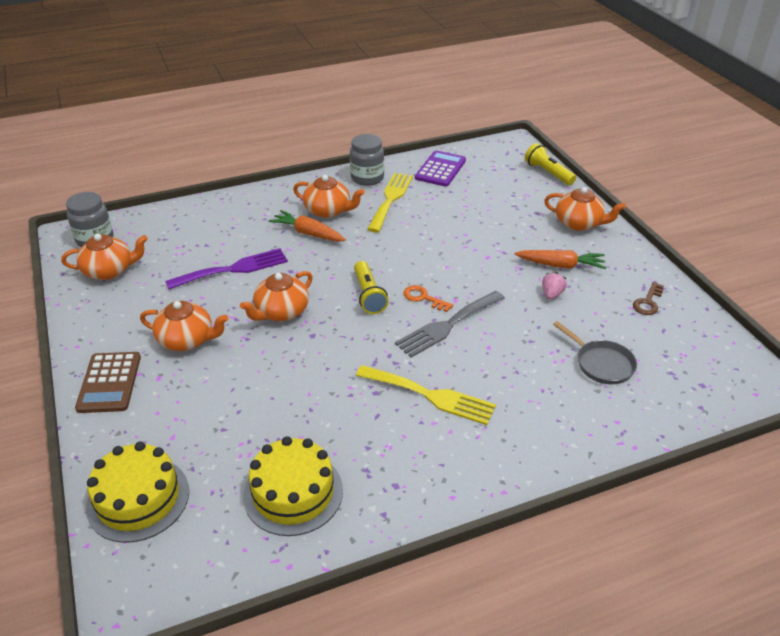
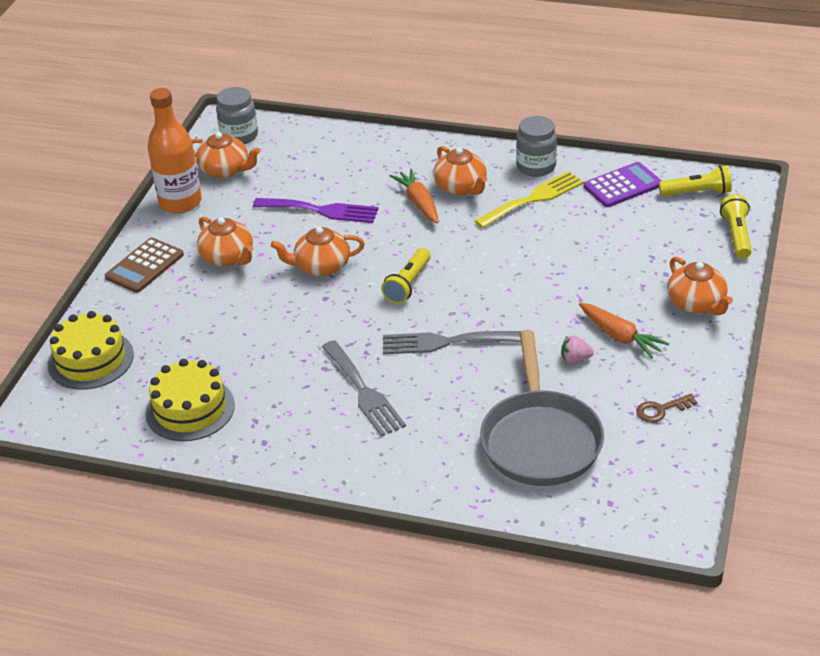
camera: 40 degrees right, 0 degrees up
(91, 313) = (180, 202): none -> orange bottle
(424, 298) = (453, 309): orange key -> none
(430, 395) = (364, 392): yellow fork -> grey fork
(492, 157) = (697, 193): none -> yellow flashlight
(552, 294) = (575, 359): pink strawberry -> pink strawberry turned 150 degrees counterclockwise
(601, 363) = (540, 439): grey pan -> grey pan, size x1.93

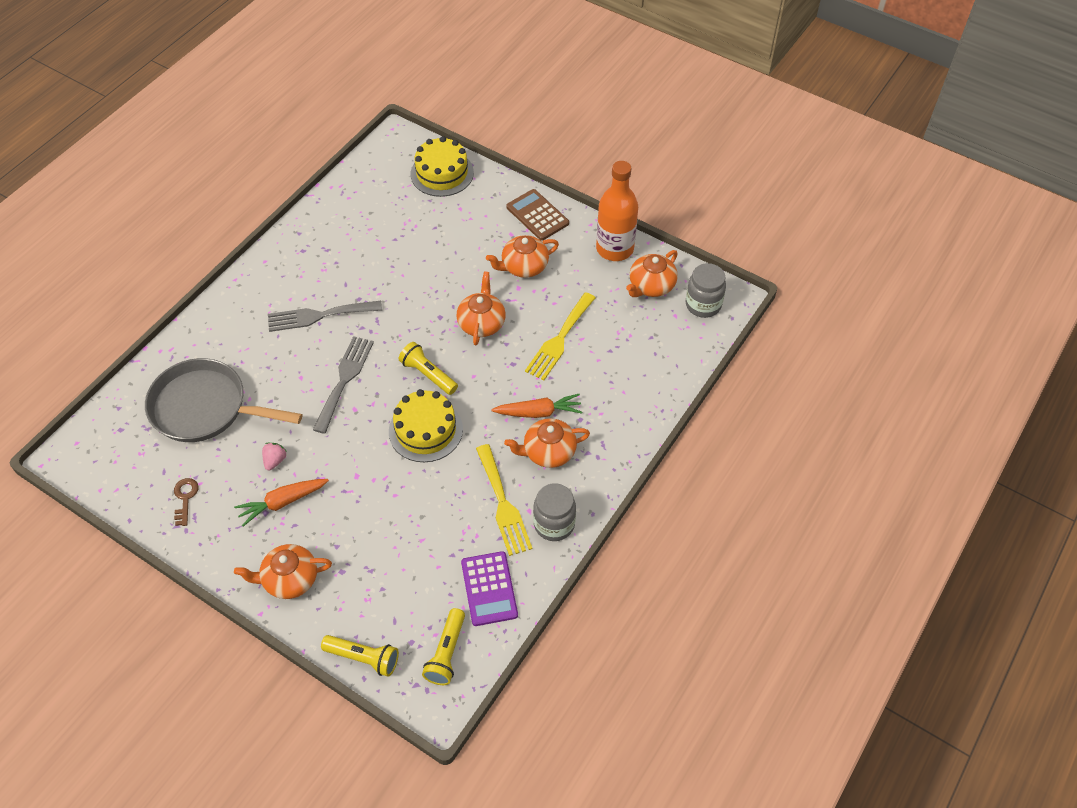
camera: 105 degrees right, 15 degrees up
(190, 409) = (359, 217): yellow cake -> yellow cake (425, 430)
(321, 210) = (559, 339): purple fork -> yellow fork

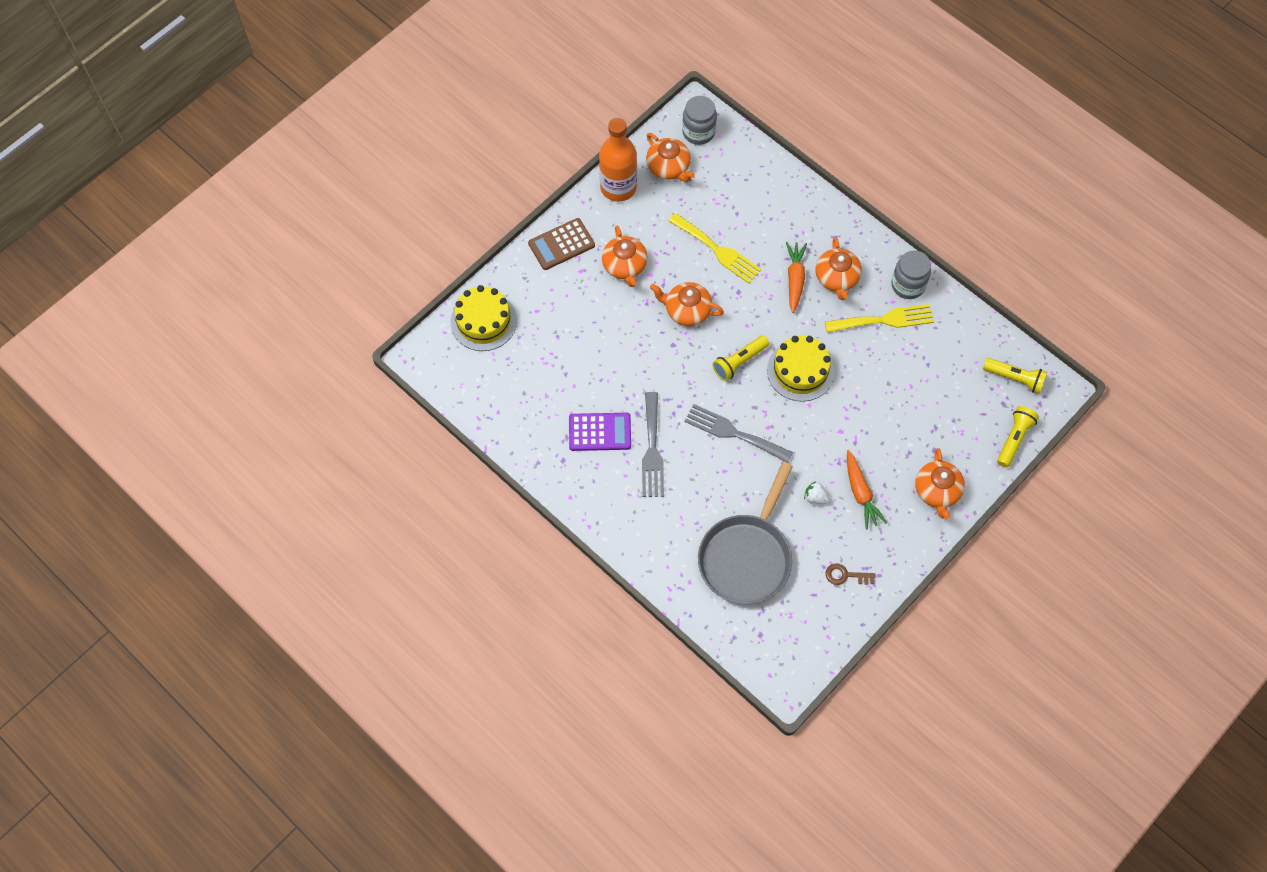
camera: 80 degrees left, 10 degrees up
(275, 460) = (815, 497): pink strawberry -> white strawberry
(489, 589) = (962, 341): purple calculator -> purple calculator (600, 432)

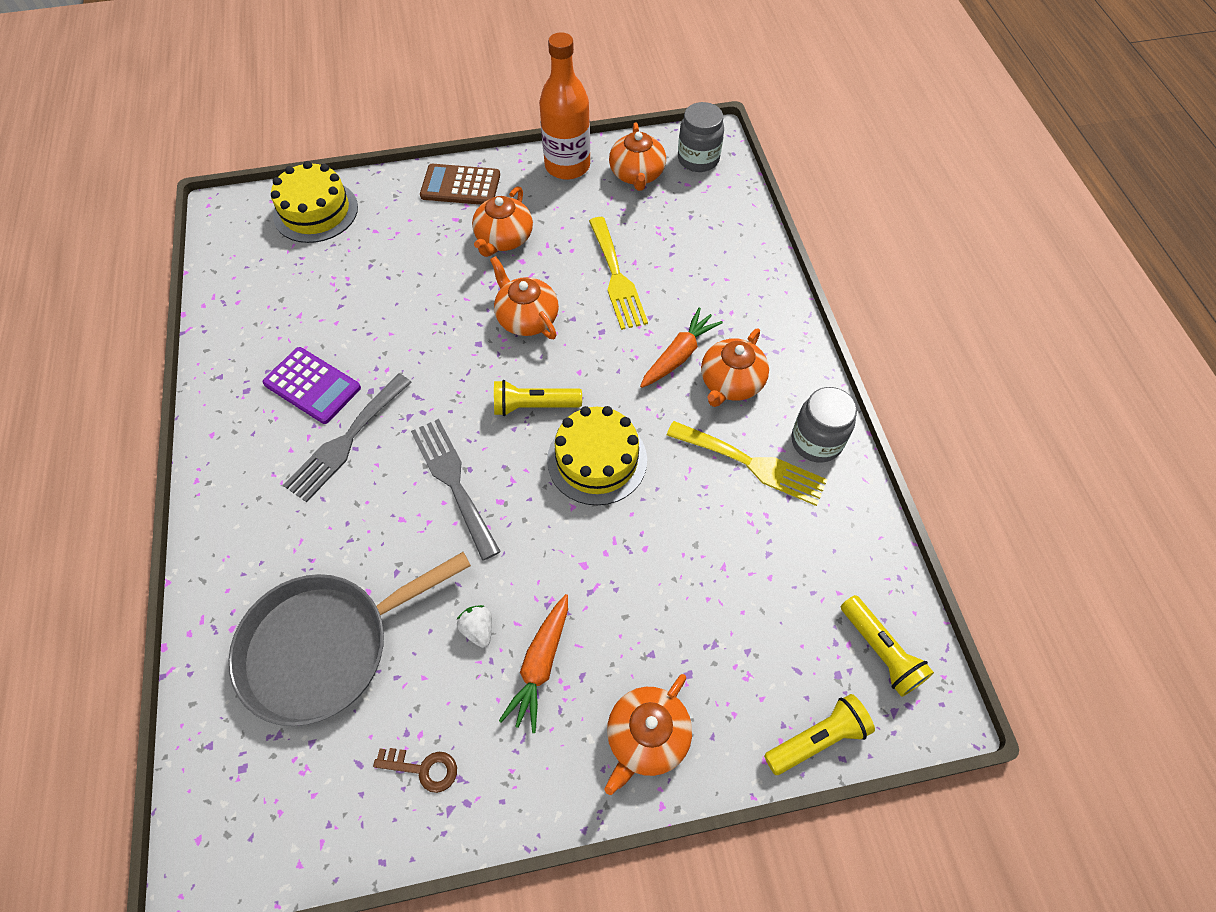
camera: 35 degrees right, 5 degrees down
(846, 575) = (423, 768): brown key -> brown key turned 150 degrees clockwise

